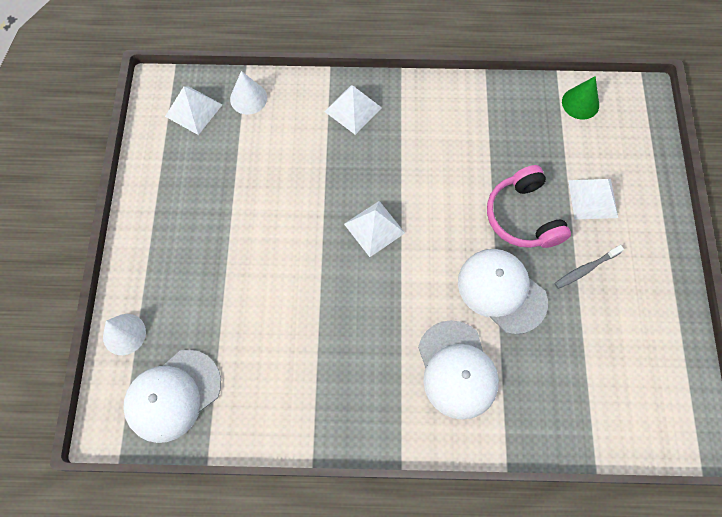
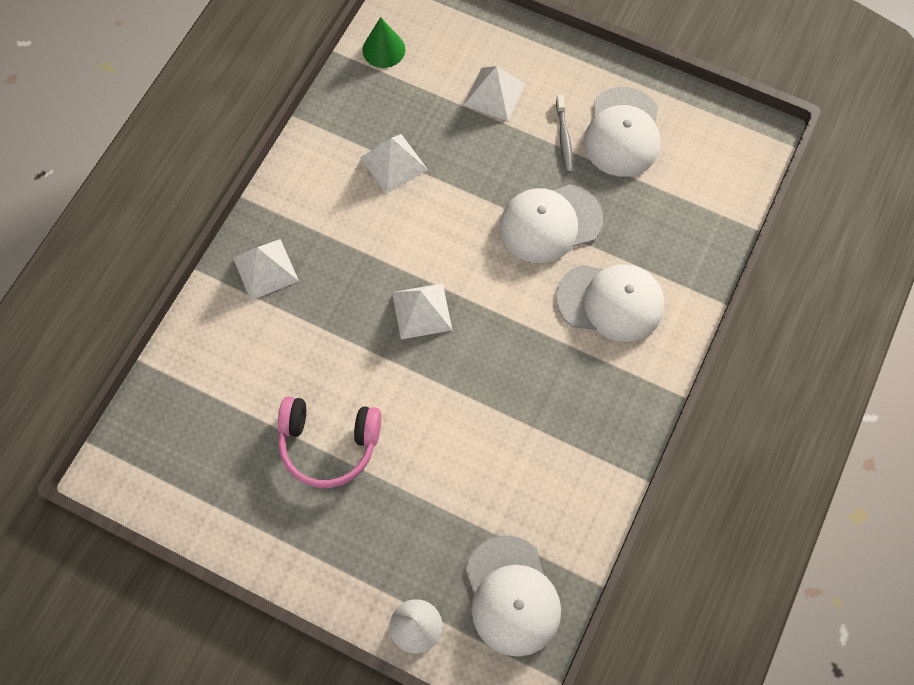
camera: 65 degrees left, 0 degrees up
(193, 110) = (165, 444): white pyramid -> white pyramid (393, 163)
(248, 98) = (185, 375): white cone -> none
(523, 216) = (481, 164): pink headphones -> pink headphones (329, 444)
(621, 314) = (623, 132): none -> white cap

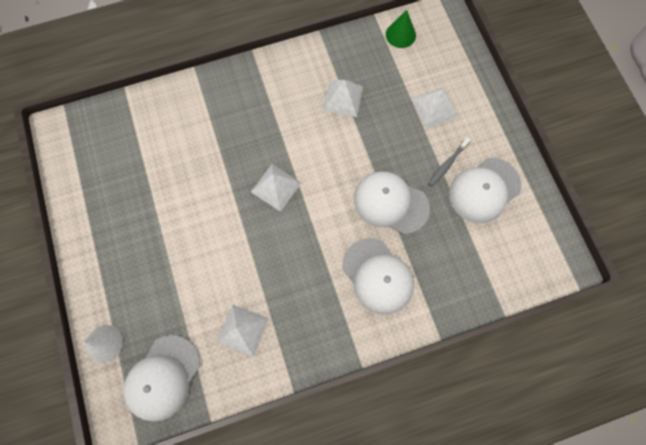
camera: 45 degrees right, 5 degrees up
(265, 269) = (225, 96): white pyramid -> white pyramid (242, 330)
(329, 444) = (162, 211): pink headphones -> none

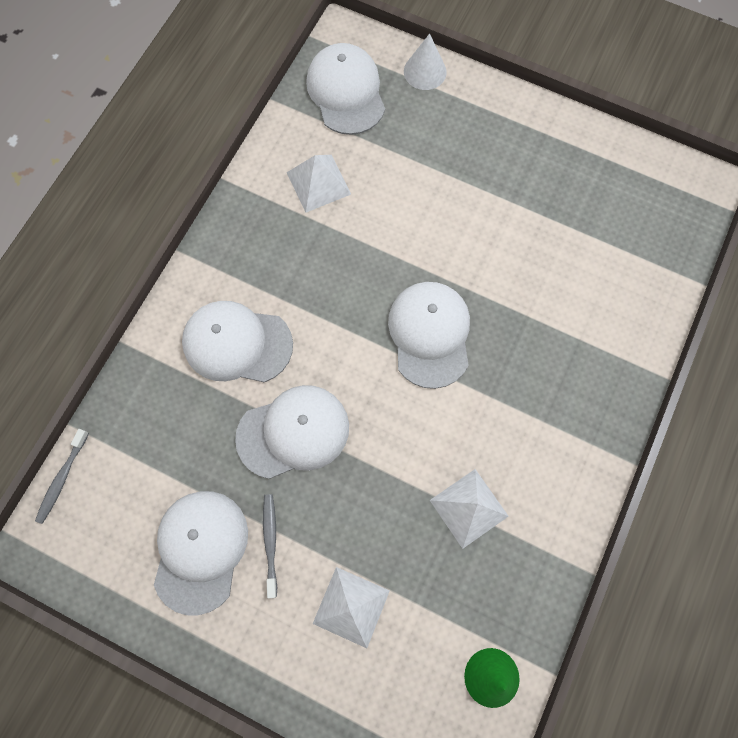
camera: 135 degrees right, 0 degrees up
(276, 187) = (430, 334): white pyramid -> white cap
(529, 288) = (62, 478): none -> grey toothbrush

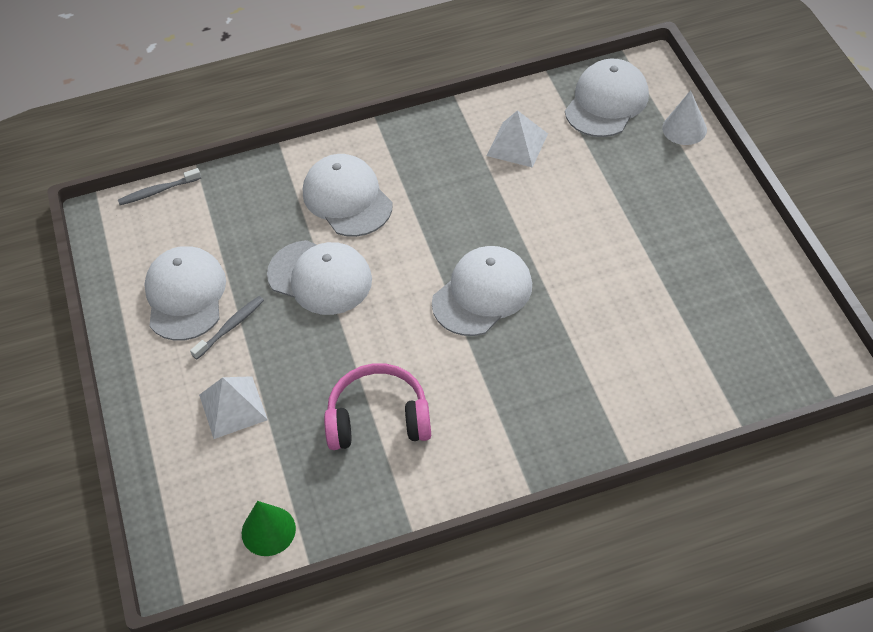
camera: 50 degrees right, 20 degrees down
(200, 550) = (185, 295): white cap -> white cap turned 60 degrees counterclockwise
(469, 508) = (378, 419): white pyramid -> pink headphones

